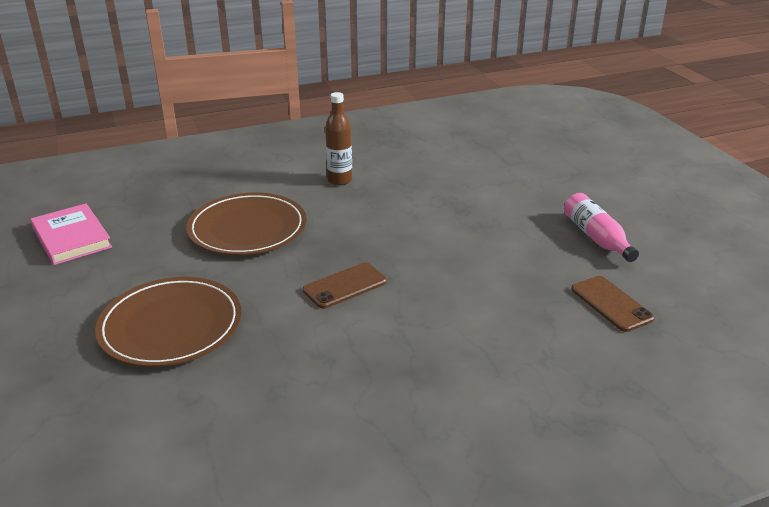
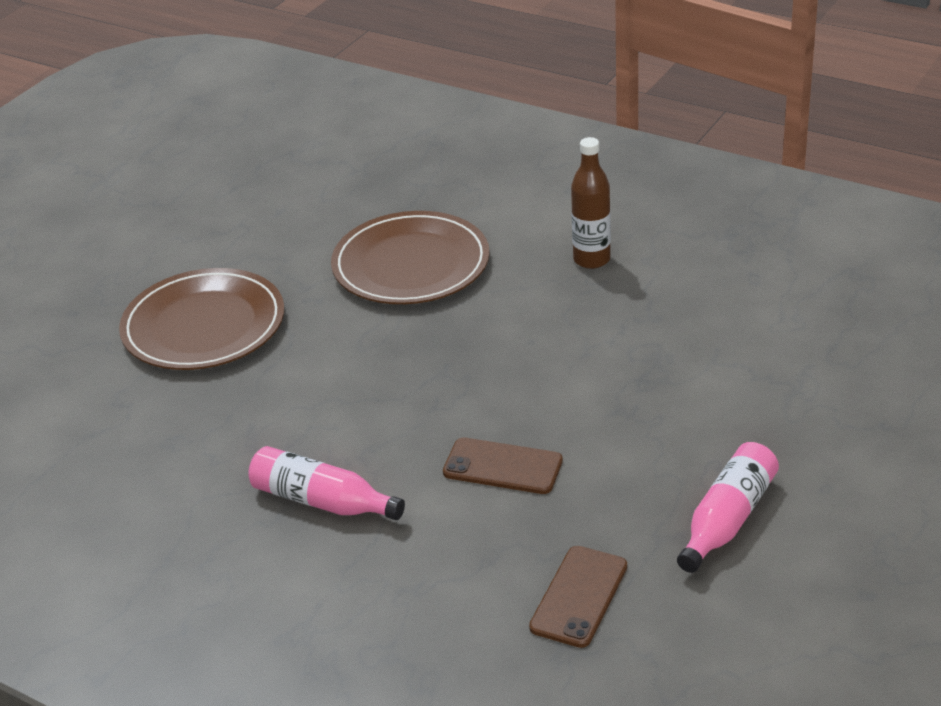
camera: 55 degrees right, 5 degrees up
(71, 238) = (269, 183): pink book -> none
(345, 286) = (383, 385): brown phone -> brown phone (503, 466)
(423, 355) = (322, 501): none -> pink bottle

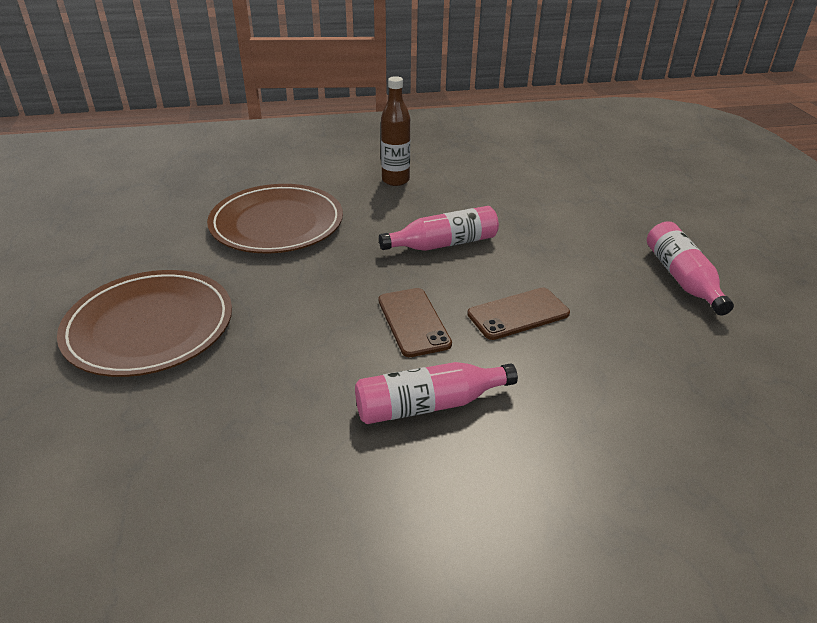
camera: 45 degrees left, 0 degrees up
(536, 360) = (443, 244): none -> pink bottle
(579, 596) = (686, 367): brown phone -> brown phone (413, 322)

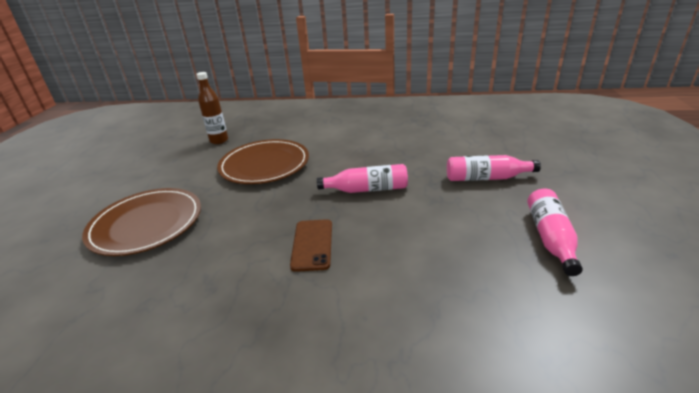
camera: 20 degrees right, 5 degrees down
(395, 180) = (359, 142): brown bottle -> brown bottle (219, 140)
(428, 405) = (285, 312): pink bottle -> pink bottle (486, 178)
(518, 314) = (394, 249): brown phone -> none

